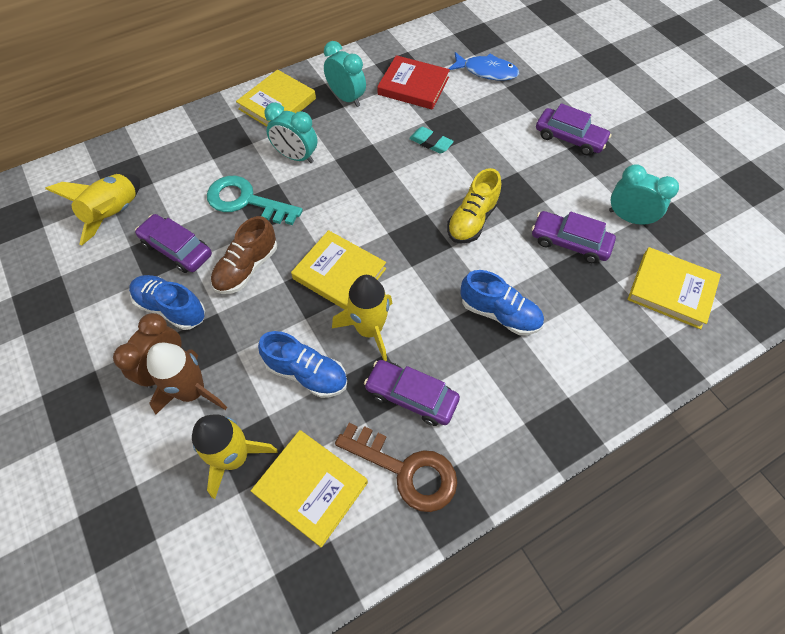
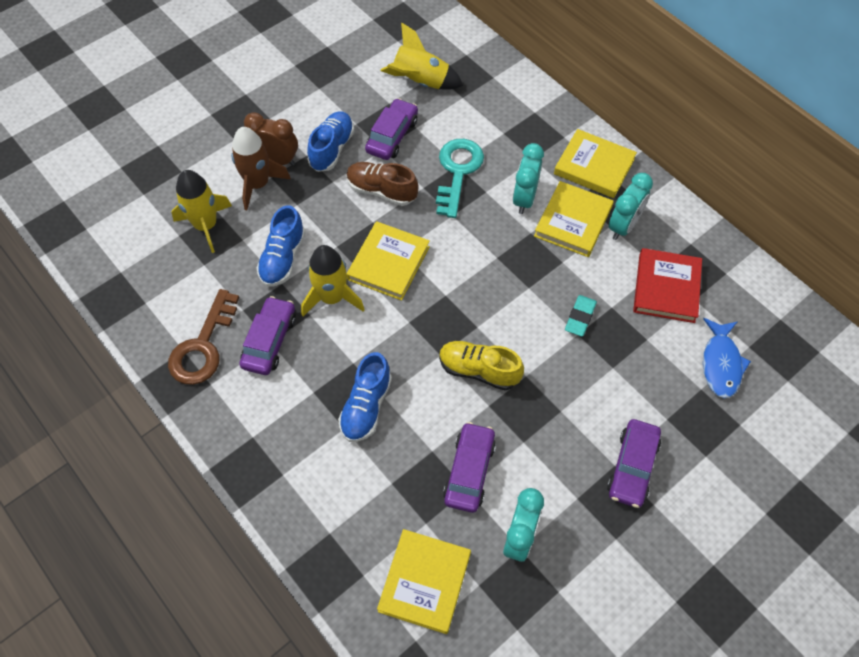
camera: 80 degrees right, 0 degrees up
(311, 488) = (184, 281): yellow book -> yellow book (573, 221)

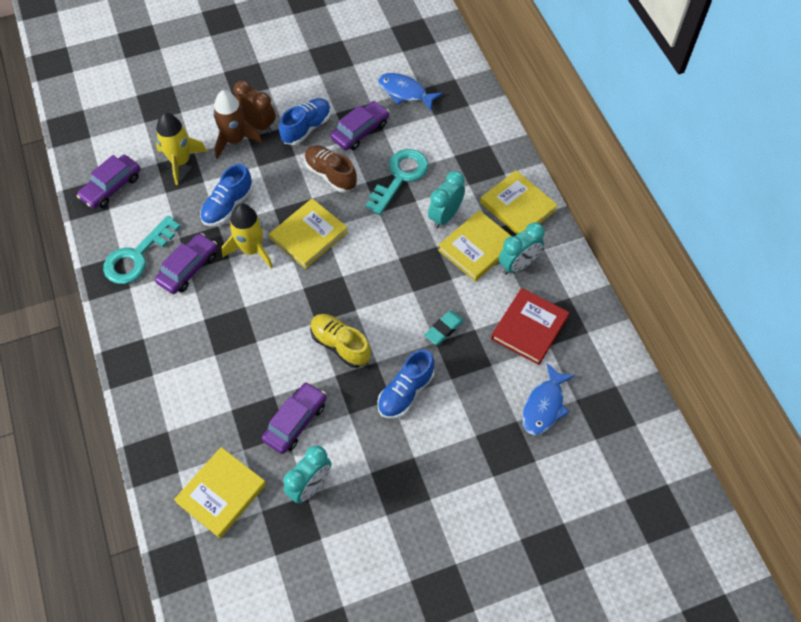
camera: 20 degrees right, 0 degrees up
(203, 346) = (137, 256): brown key -> turquoise key
(366, 406) = (239, 344): blue shoe -> blue shoe (405, 392)
(421, 82) = (405, 92): yellow rocket -> blue fish
(632, 467) = (427, 463): purple car -> purple car (111, 187)

